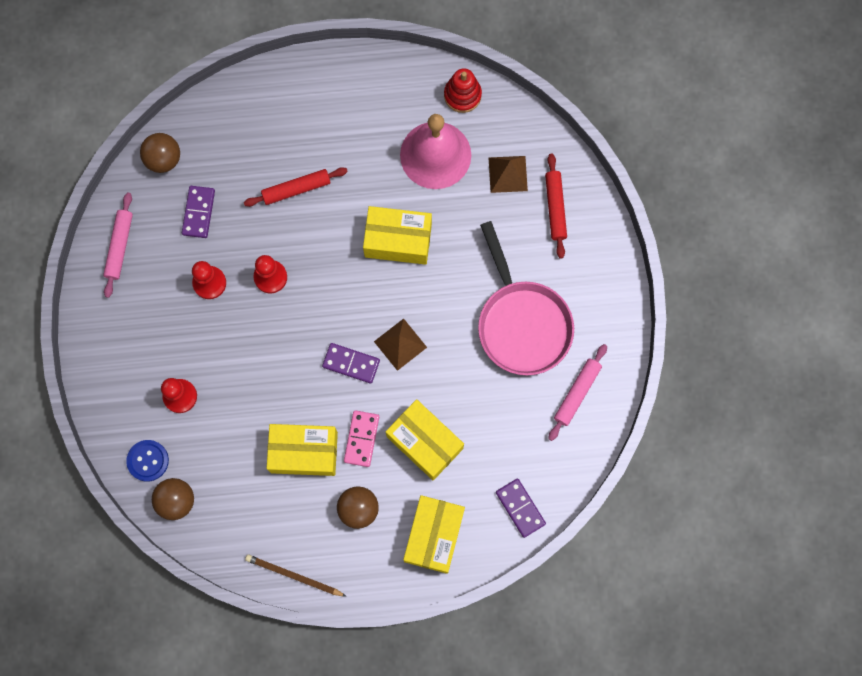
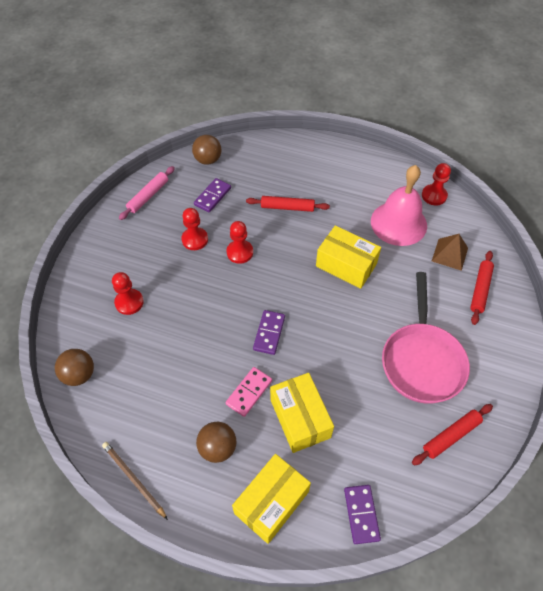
camera: 25 degrees right, 20 degrees down
(148, 461) = (77, 336): blue button -> none
(304, 452) = (198, 382): yellow box -> none
(351, 363) = (269, 333): purple domino -> purple domino turned 60 degrees clockwise
(400, 344) = (314, 335): brown pyramid -> none
(462, 95) = (434, 196): red stacking toy -> red pawn
(577, 393) = (451, 436): pink rolling pin -> red rolling pin

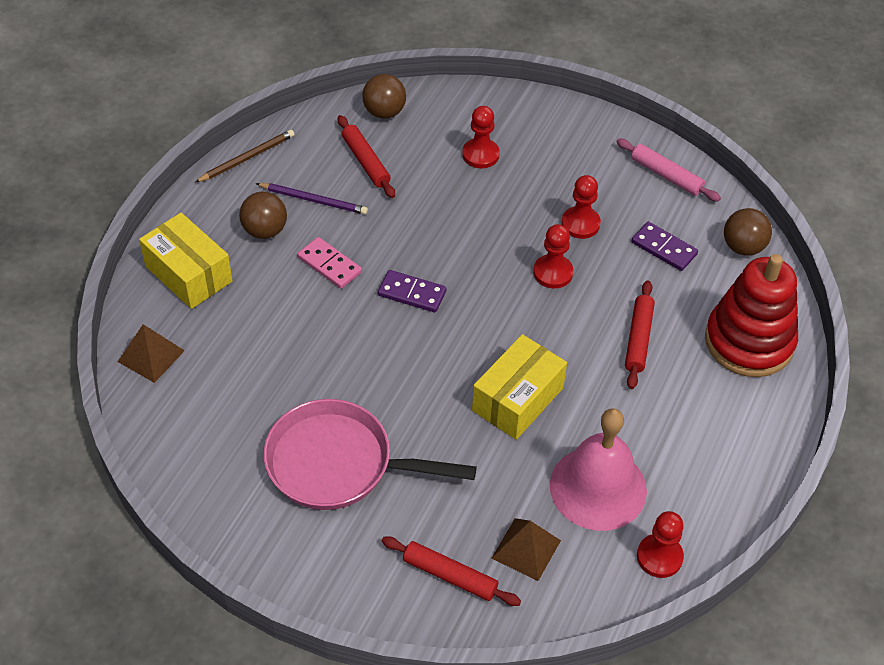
camera: 95 degrees right, 5 degrees down
(182, 414) = (314, 200): none -> purple pencil
(280, 158) = (749, 341): none -> red stacking toy
(300, 418) = (283, 312): yellow box -> none
(361, 514) = (151, 356): purple domino -> brown pyramid
(451, 436) = (221, 472): red rolling pin -> red rolling pin (366, 162)

